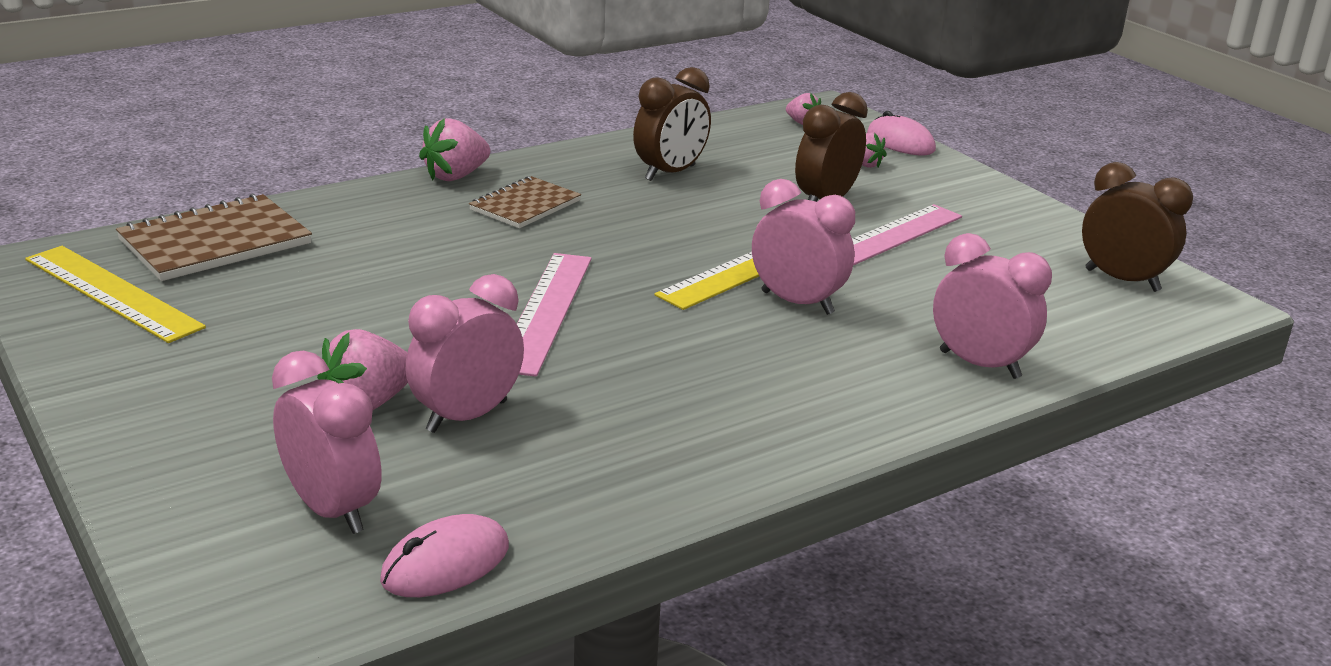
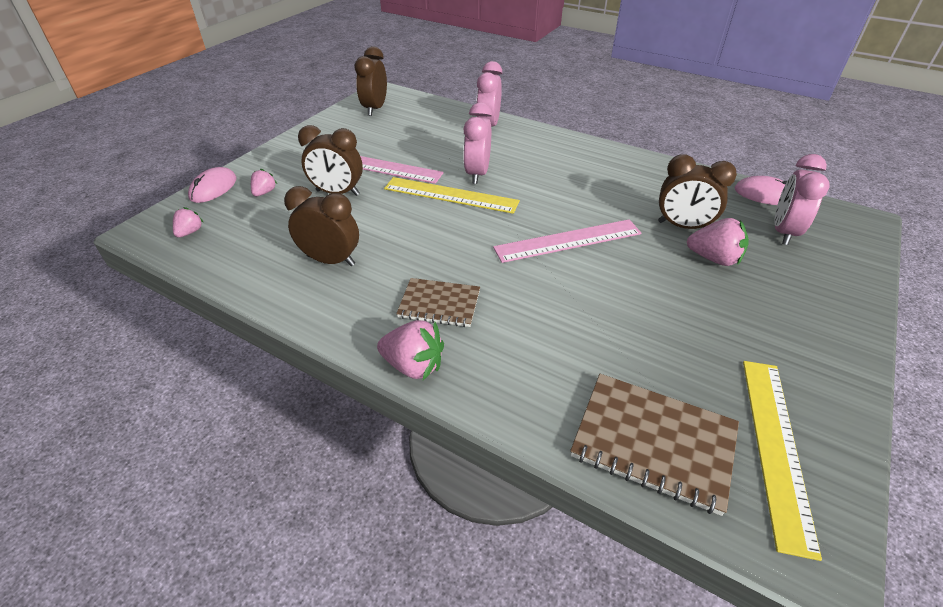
camera: 115 degrees left, 15 degrees up
(467, 416) = (682, 226): pink clock -> brown clock

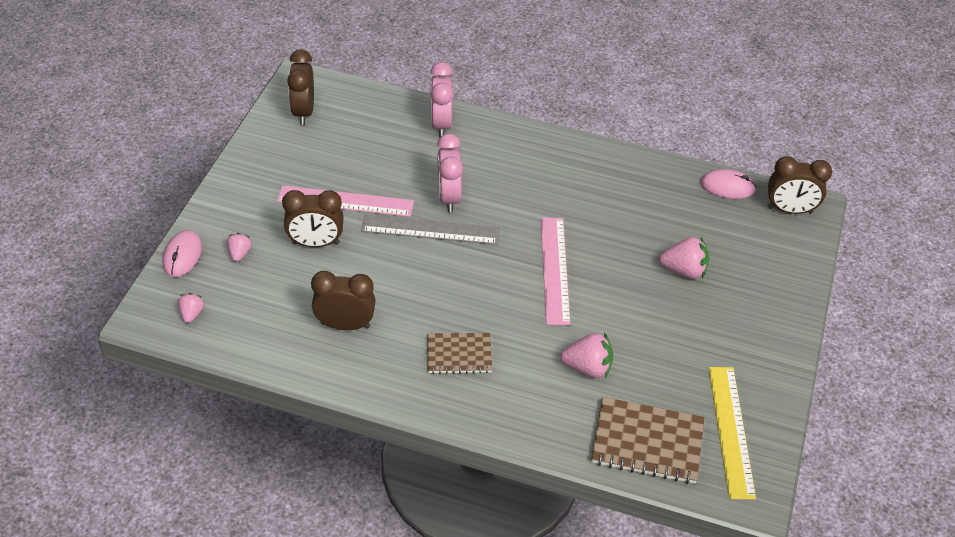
camera: 15 degrees left, 5 degrees up
(413, 365) = (456, 413): pink strawberry -> pink strawberry (587, 367)
(450, 195) = (430, 230): yellow ruler -> grey ruler
(568, 241) = (555, 269): pink ruler -> pink ruler turned 60 degrees counterclockwise
(682, 226) = (655, 237): brown clock -> brown clock (789, 210)
(783, 232) = (743, 231): pink clock -> none

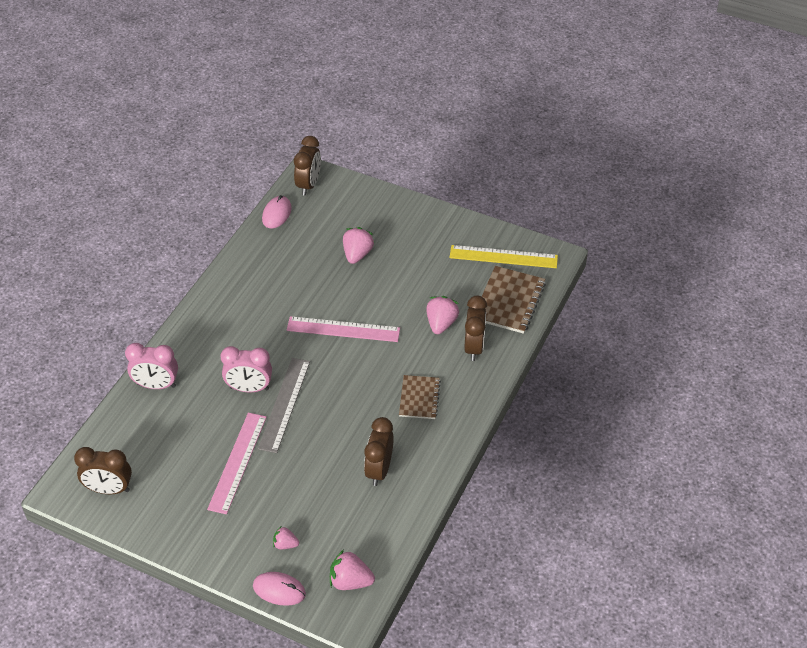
camera: 80 degrees left, 0 degrees up
(192, 314) = (350, 581): pink strawberry -> pink strawberry, size x1.68
(316, 243) = (284, 486): brown clock -> brown clock (474, 347)

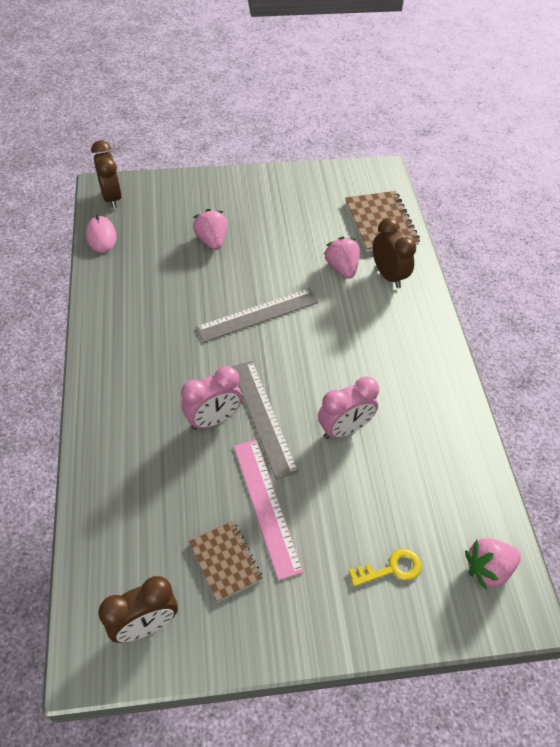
camera: 35 degrees left, 5 degrees up
(156, 385) = (108, 469): pink clock -> pink clock (344, 429)
(279, 590) = (429, 626): pink mouse -> none
(285, 544) = (391, 569): pink strawberry -> yellow key
(343, 329) = (258, 314): pink ruler -> grey ruler
(379, 470) = (410, 434): brown clock -> none
(419, 398) = (384, 345): brown notebook -> brown notebook (225, 561)
(503, 257) = (342, 188): yellow ruler -> none

